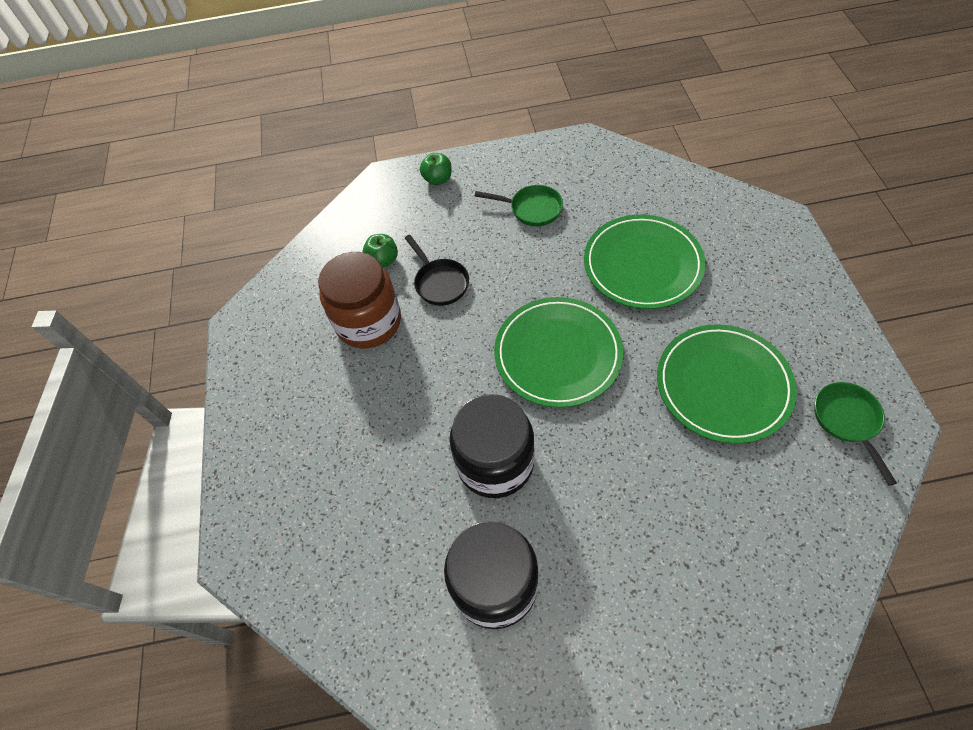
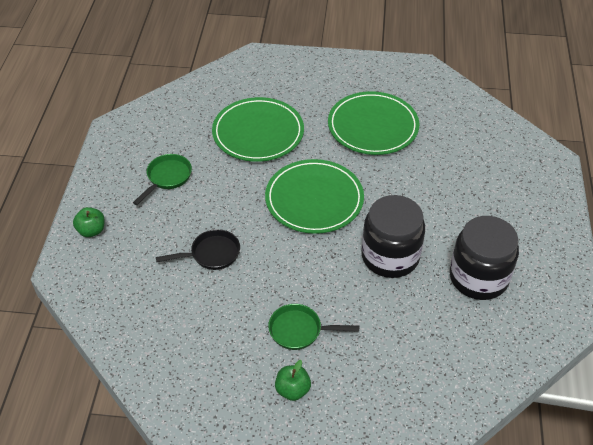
camera: 80 degrees left, 10 degrees down
(368, 322) = (228, 312): brown jar -> none
(383, 260) = (164, 289): green apple -> green apple (292, 390)
(847, 421) = (416, 85): green pan -> green pan (299, 330)

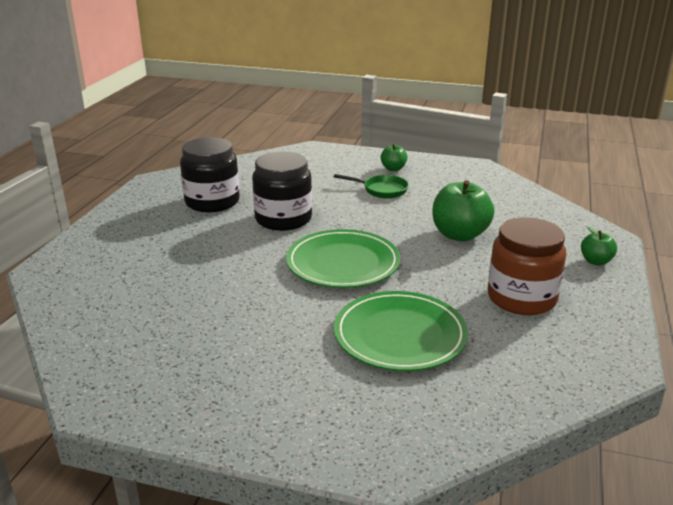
camera: 170 degrees left, 20 degrees down
(167, 178) = (521, 298): green pan -> brown jar
(211, 254) = (459, 235): black pan -> green apple
(373, 126) = (234, 326): green plate -> none

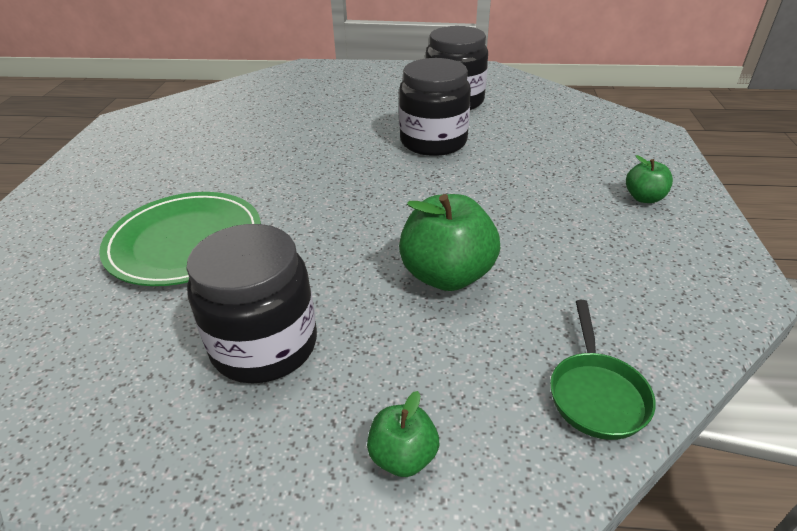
camera: 80 degrees right, 10 degrees up
(343, 263) = (340, 189): green plate -> none
(381, 190) = (558, 195): green pan -> green pan (596, 394)
(521, 298) = (264, 345): brown jar -> black jar

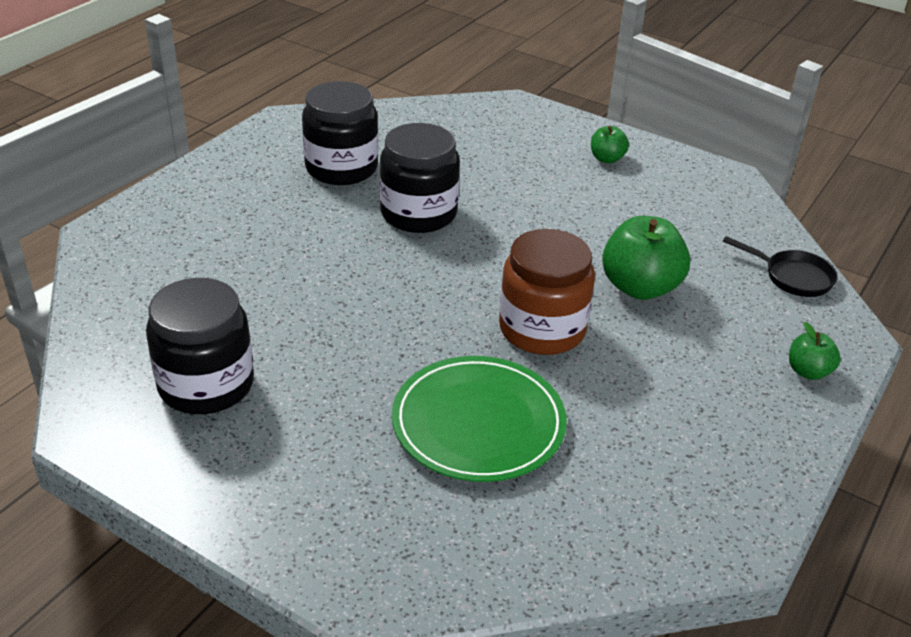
camera: 65 degrees left, 0 degrees up
(264, 345) = (668, 405): black jar -> black jar (206, 385)
(330, 238) = (542, 329): none -> brown jar
(596, 394) = (793, 277): green pan -> black pan

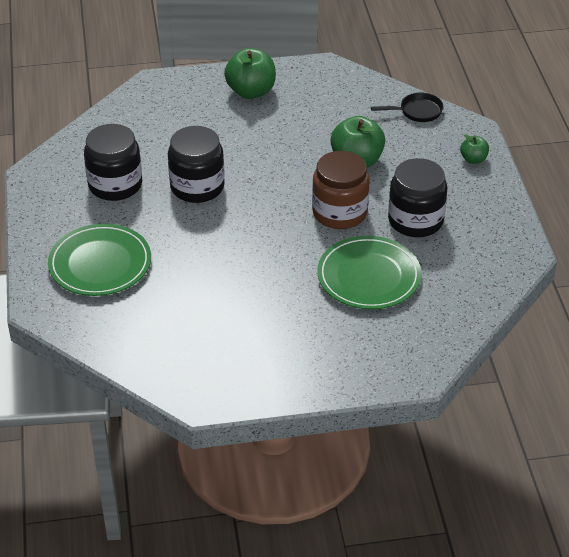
camera: 40 degrees left, 5 degrees up
(206, 385) = (224, 343): black jar -> black jar (415, 220)
(216, 227) = (100, 263): none -> green plate
(607, 159) = (251, 91): green apple -> green apple, size x1.89

